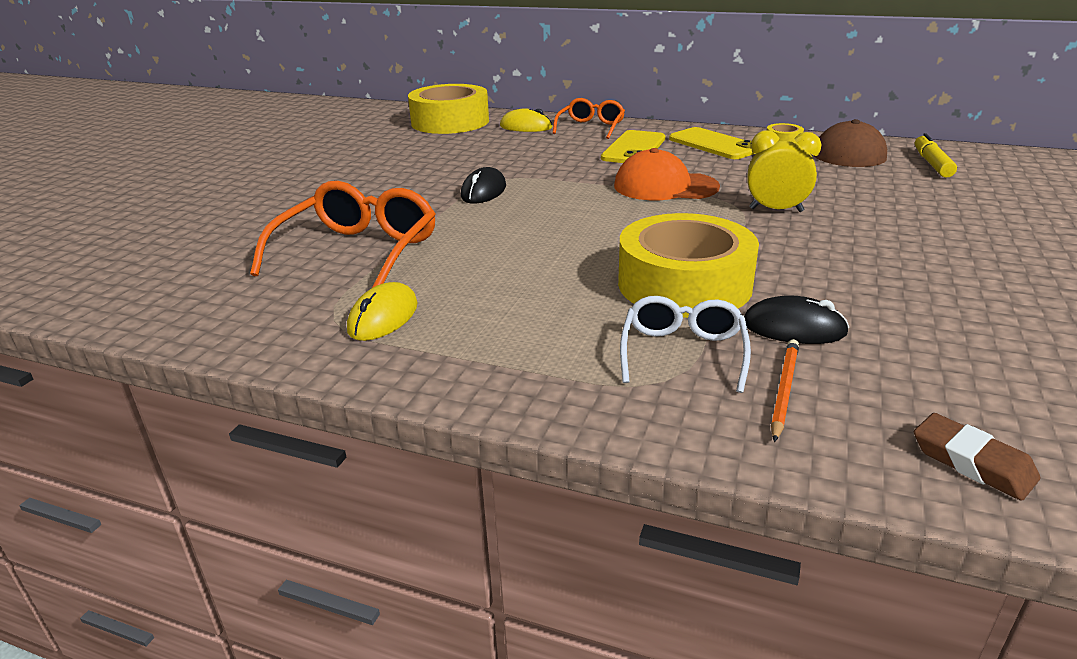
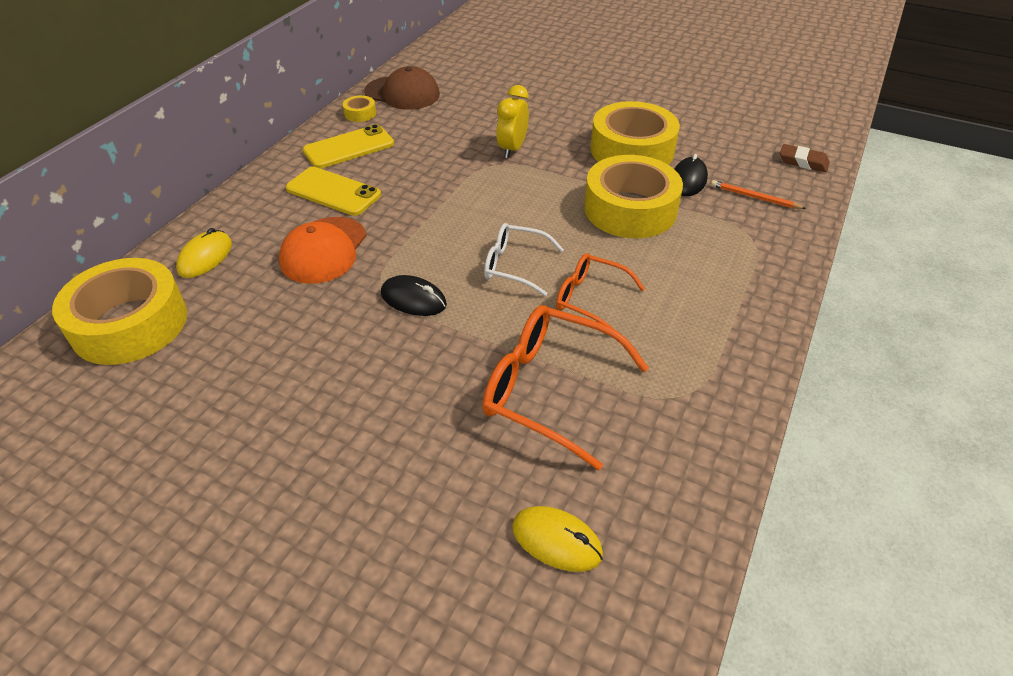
camera: 85 degrees left, 15 degrees up
(383, 317) = (679, 364): yellow mouse -> yellow mouse (556, 540)
(590, 127) = (244, 210): orange glasses -> orange glasses (591, 299)
(665, 186) = (444, 189): orange cap -> orange cap (323, 250)
(683, 353) = (720, 224): white glasses -> white glasses (515, 266)
(845, 283) = (632, 150): none -> yellow tape
(931, 163) = (445, 71): yellow marker -> none
(972, 462) = (803, 162): brown eraser -> brown eraser turned 60 degrees clockwise

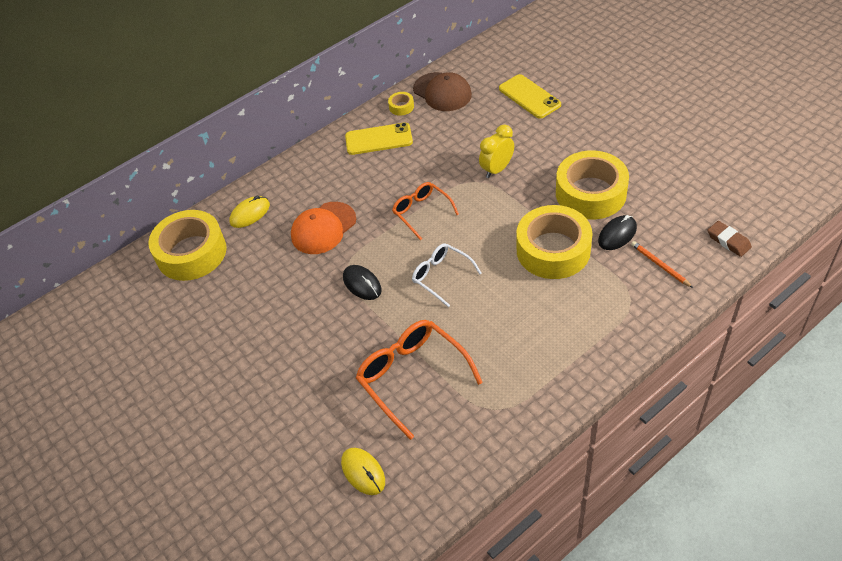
camera: 30 degrees right, 5 degrees up
(333, 192) = (350, 179): yellow phone -> yellow phone (529, 97)
(591, 299) = (478, 319): orange glasses -> orange glasses (422, 212)

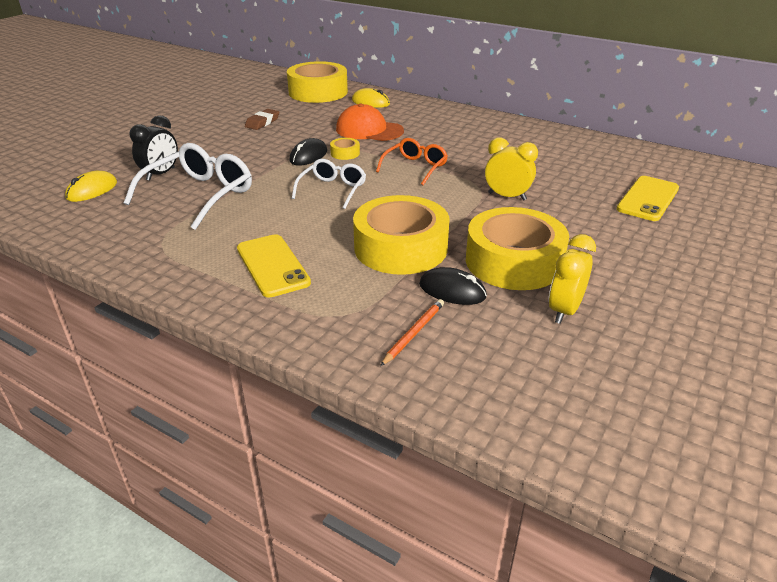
camera: 65 degrees right, 15 degrees down
(350, 410) = (161, 174): none -> black clock
(378, 139) = (501, 133): yellow phone -> yellow phone (272, 265)
(401, 107) = (557, 136): yellow tape -> yellow tape (345, 153)
(412, 377) = (199, 195): orange glasses -> white glasses
(442, 92) = (600, 151): brown cap -> none
(653, 186) = (564, 310): none -> yellow clock
(728, 241) = (499, 399): brown eraser -> brown eraser (262, 122)

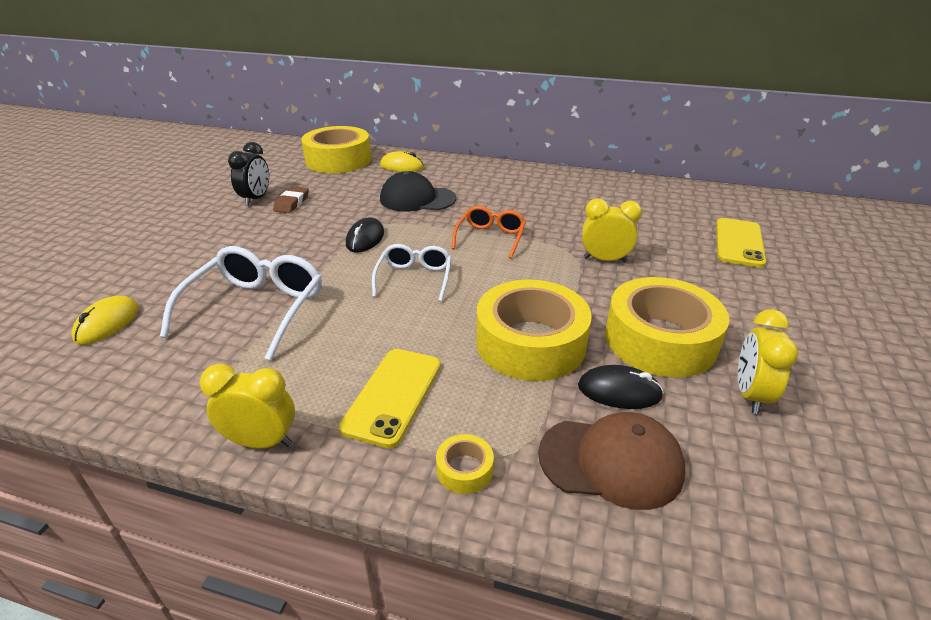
camera: 15 degrees left, 0 degrees up
(161, 174) = (193, 287): black clock -> black clock (256, 199)
(166, 278) = (261, 442): none -> yellow clock
(272, 265) = (393, 395): yellow phone -> yellow phone turned 60 degrees clockwise
(345, 153) = (405, 230): yellow tape -> yellow tape (464, 470)
(369, 130) = (417, 199): orange cap -> black cap
(414, 333) = (611, 462): orange pencil -> brown cap

